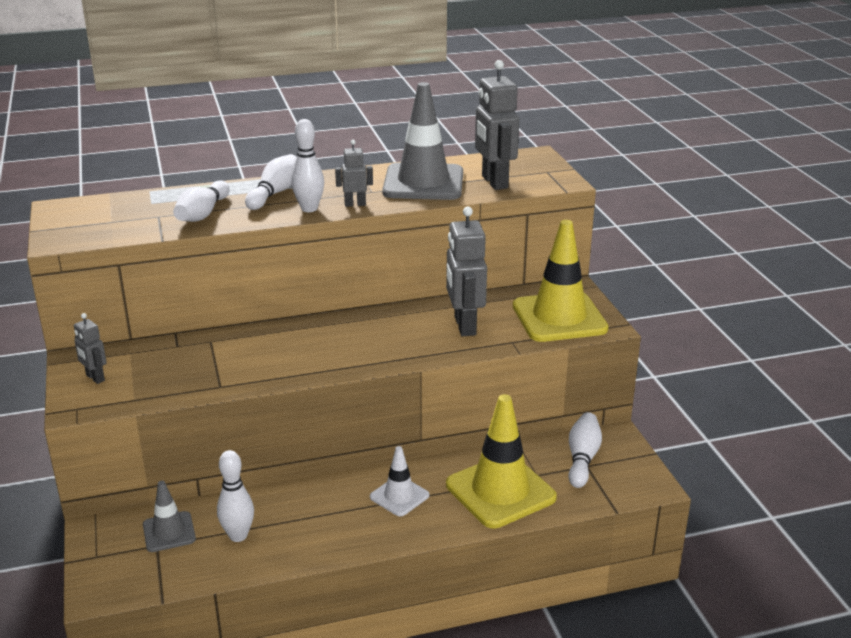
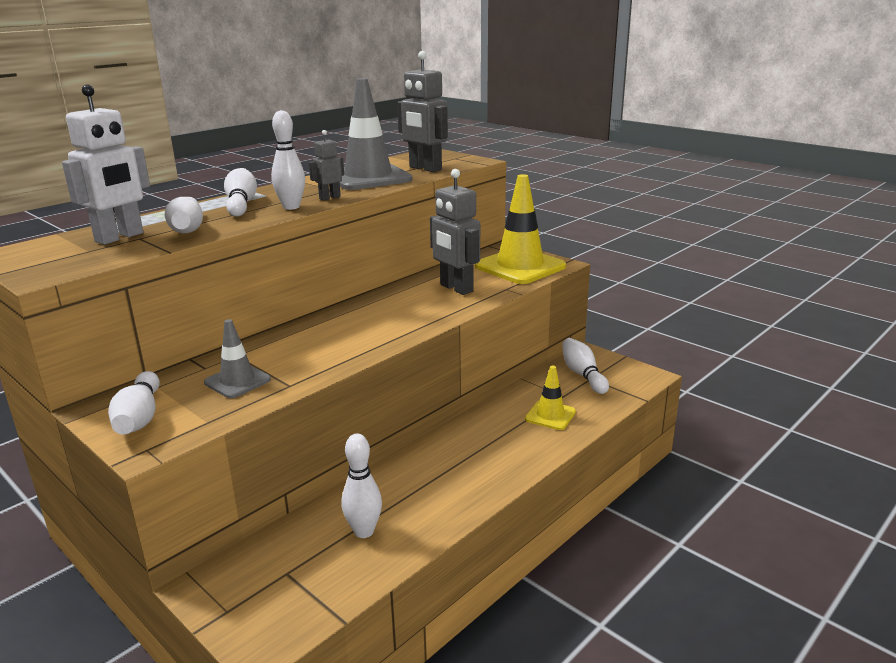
camera: 30 degrees left, 5 degrees down
(95, 378) = (139, 417): grey robot -> white bowling pin
(145, 212) = (120, 237): none -> white robot
(169, 532) = (288, 556): grey traffic cone -> grey traffic cone (237, 381)
(399, 496) = (476, 447): white traffic cone -> none
(500, 491) = (550, 415): yellow traffic cone -> yellow traffic cone, size x0.53

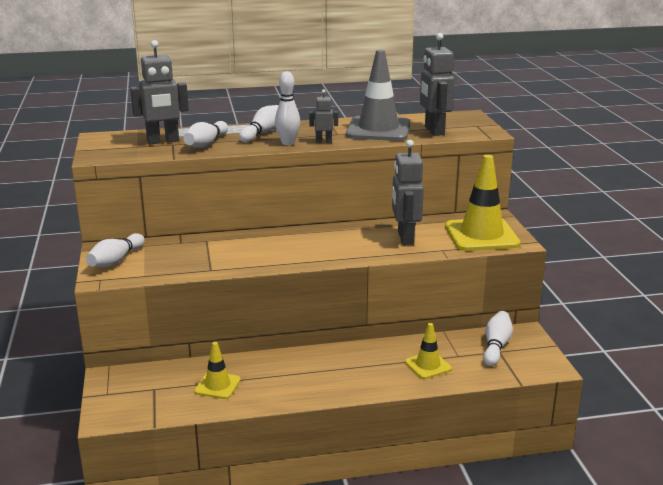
camera: 35 degrees right, 0 degrees up
(120, 237) = (163, 141): white robot -> grey robot
(237, 381) = (186, 257): grey traffic cone -> none
(364, 531) = (217, 385): white bowling pin -> yellow traffic cone

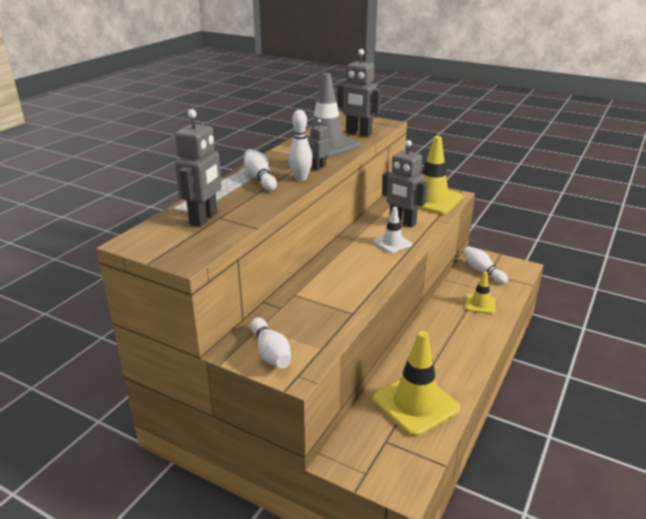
camera: 50 degrees left, 5 degrees up
(206, 144) = (245, 205): white bowling pin -> none
(217, 385) = (415, 404): yellow traffic cone -> yellow traffic cone, size x1.89
(355, 247) = (392, 243): none -> white traffic cone

